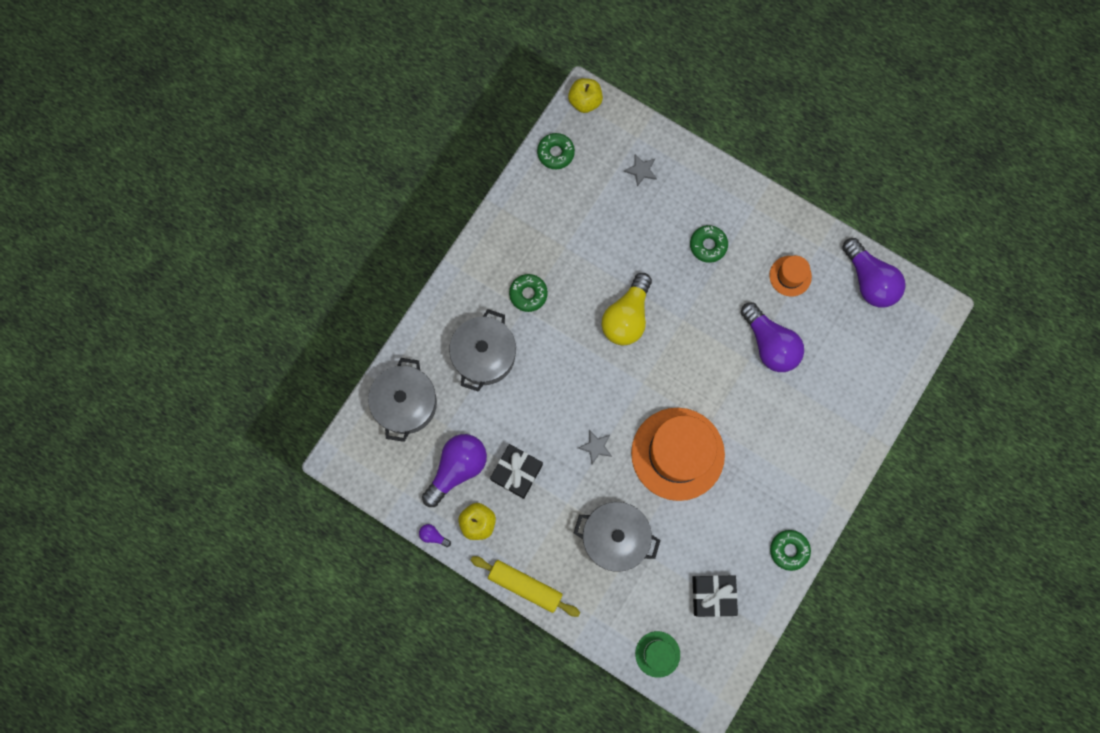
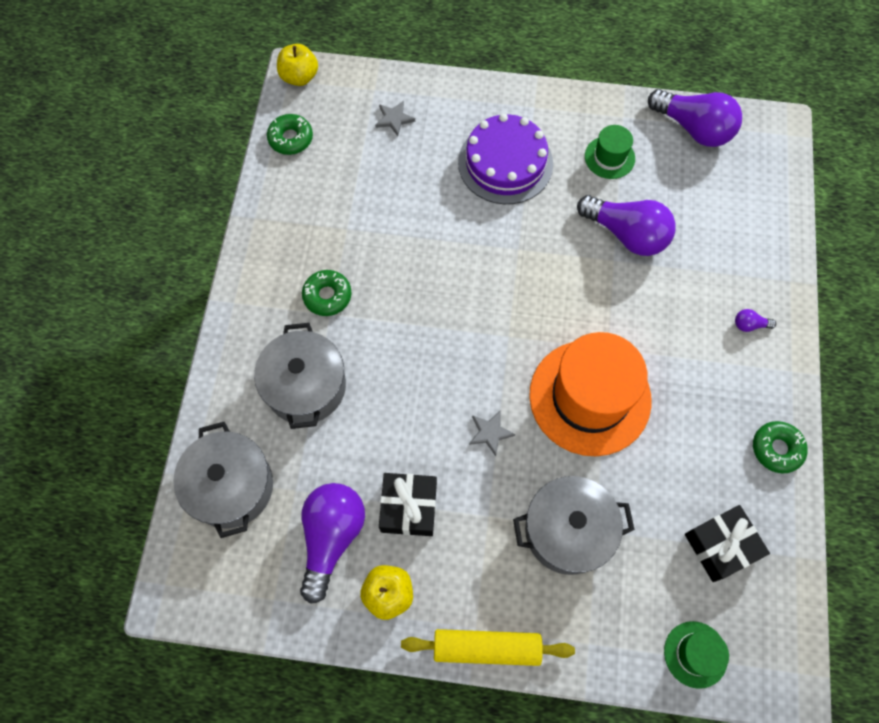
camera: 25 degrees left, 10 degrees down
(433, 536) = (338, 639): purple light bulb -> purple light bulb (749, 325)
(627, 317) = (453, 273): yellow light bulb -> none
(708, 245) = (505, 163): green donut -> purple cake
(790, 276) = (609, 157): orange hat -> green hat

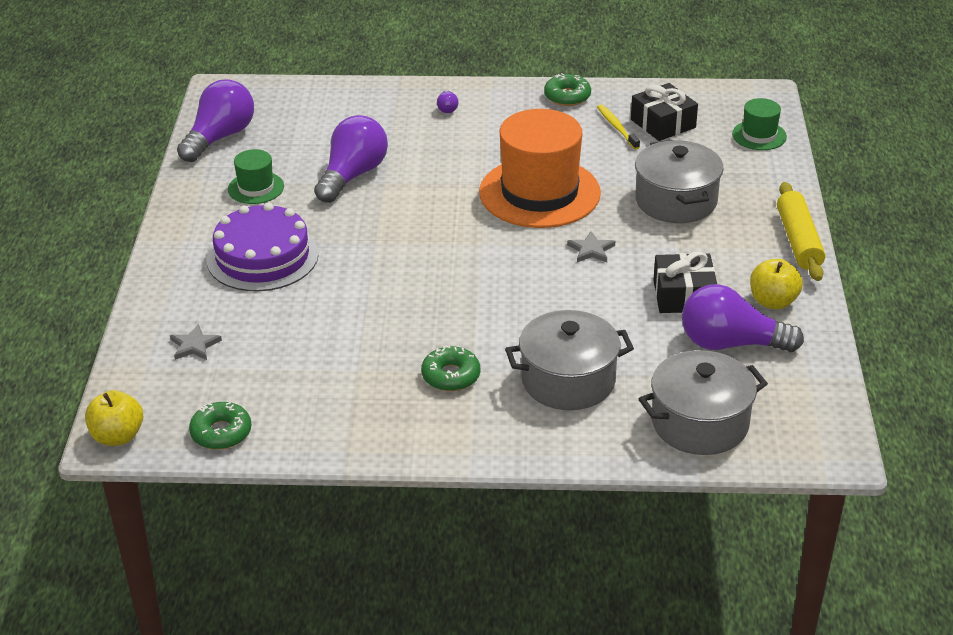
camera: 95 degrees left, 30 degrees down
(712, 493) = (617, 127): none -> yellow toothbrush

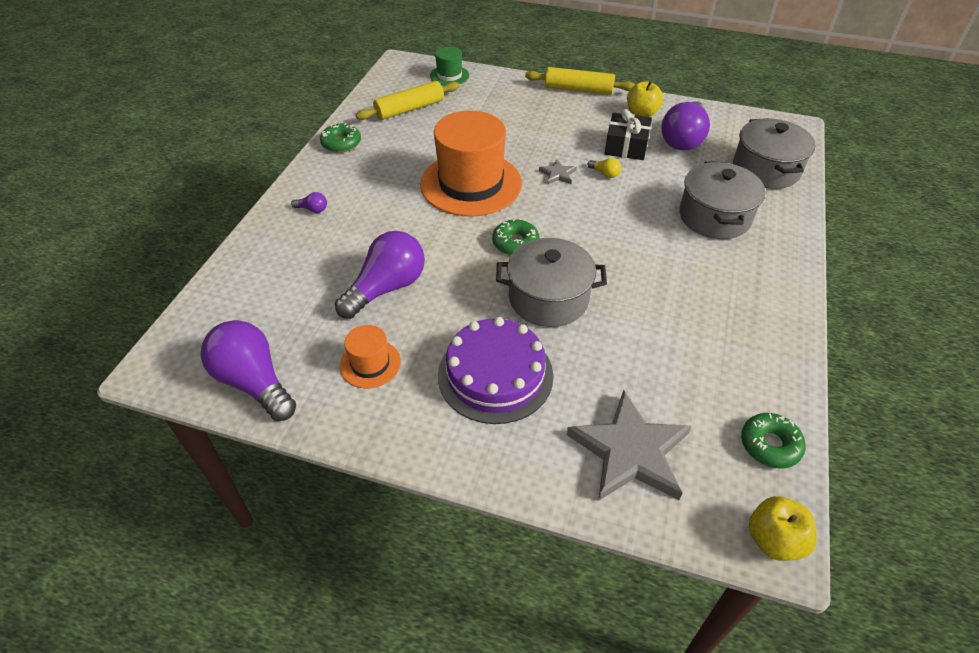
camera: 75 degrees left, 10 degrees up
(194, 345) = (630, 451): grey star -> grey star, size x2.28
(256, 188) = (370, 364): green hat -> orange hat
(352, 175) = (387, 288): purple light bulb -> purple light bulb turned 90 degrees clockwise
(451, 376) = (702, 276): green donut -> green donut (515, 243)
(612, 285) = (605, 173): none -> yellow light bulb
(617, 127) = (401, 130): yellow toothbrush -> none
(663, 123) = (409, 109): black gift -> yellow rolling pin
(676, 201) = (512, 125): grey pot -> grey pot (548, 298)

